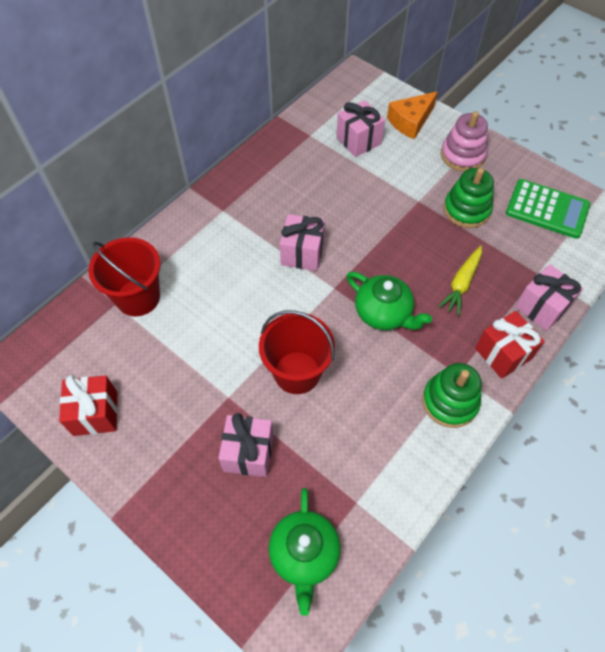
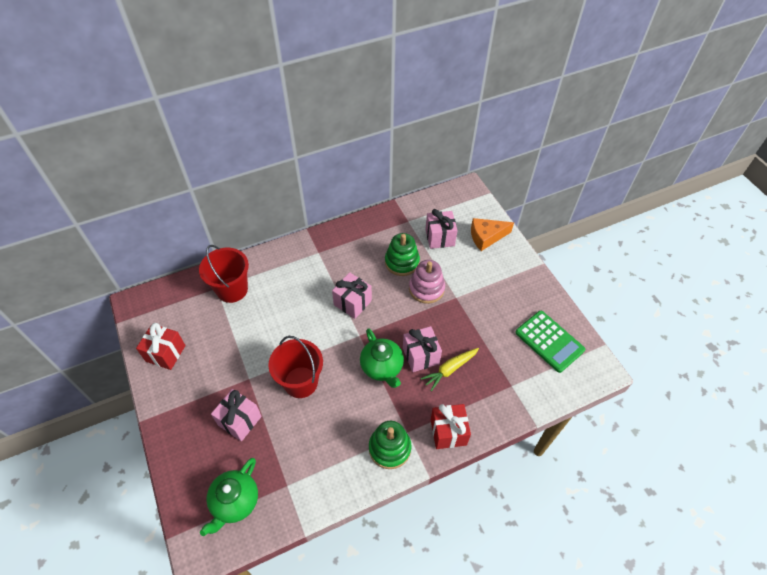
camera: 25 degrees right, 5 degrees down
(462, 155) = (509, 276): pink stacking toy -> pink stacking toy (426, 289)
(466, 210) = (487, 317): green stacking toy -> green stacking toy (402, 262)
(541, 307) = (498, 411): pink gift -> pink gift (421, 356)

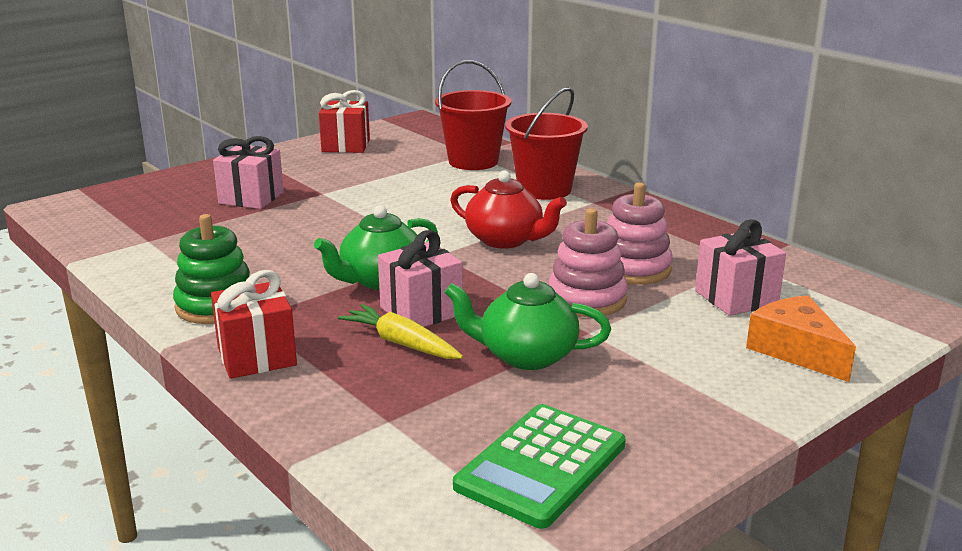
camera: 75 degrees right, 30 degrees down
(235, 502) = (124, 214): green teapot -> green teapot (526, 356)
(301, 382) = (327, 225): red bucket -> red bucket (544, 190)
(352, 302) = (505, 240): pink gift -> red teapot
(402, 262) = (633, 269): green stacking toy -> pink stacking toy

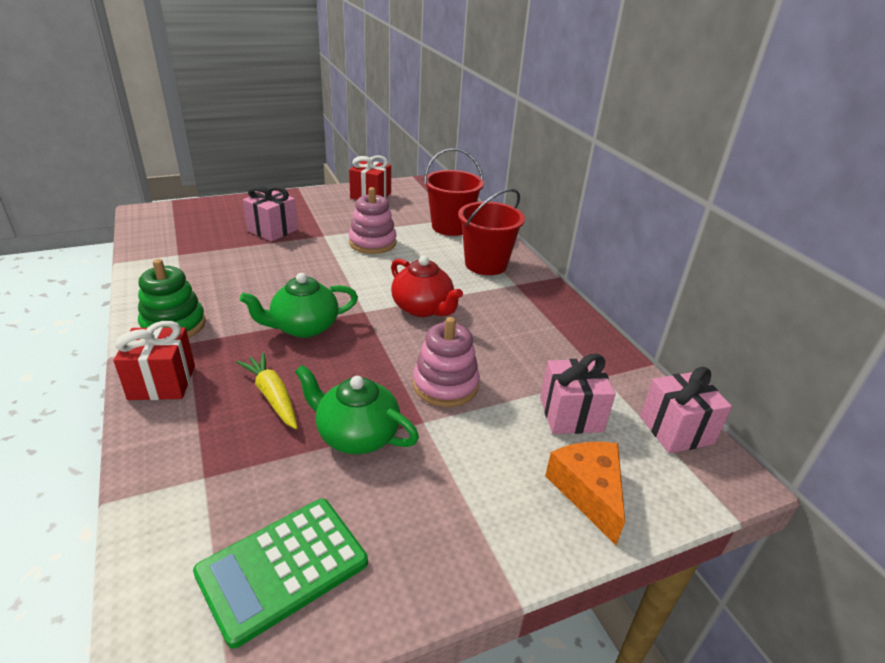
camera: 15 degrees right, 10 degrees up
(421, 311) = (310, 366): pink gift -> pink gift (676, 430)
(633, 269) = (504, 361): pink stacking toy -> pink stacking toy (372, 243)

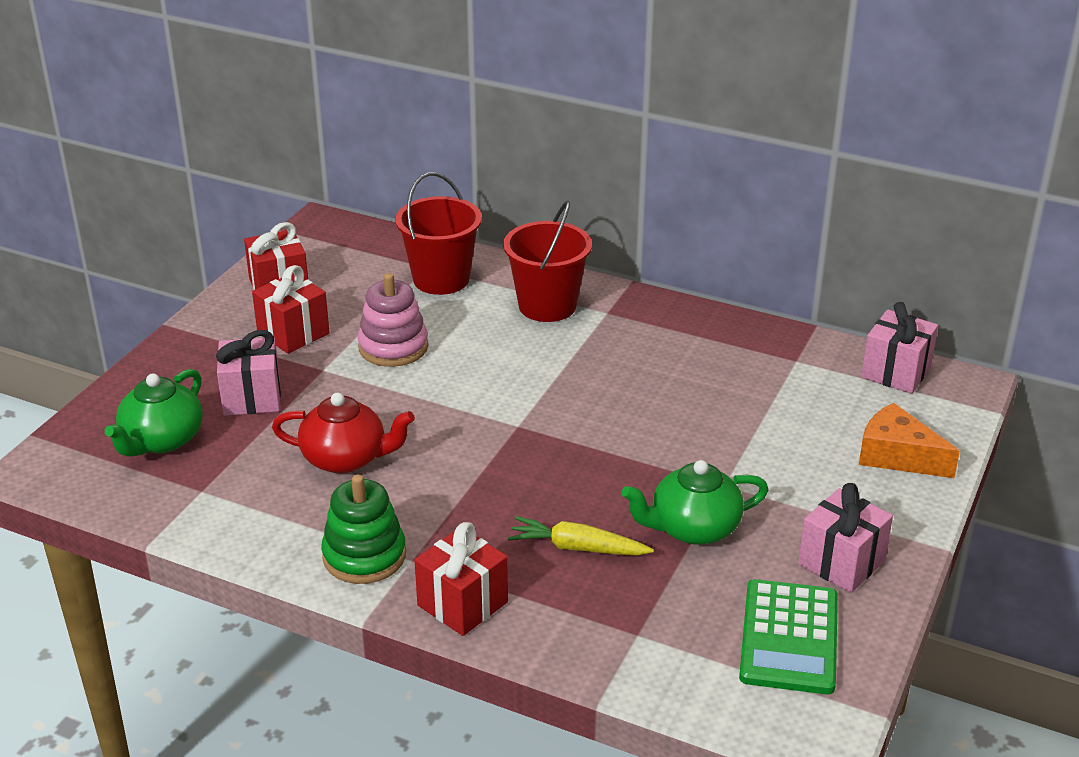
camera: 40 degrees left, 0 degrees up
(304, 327) = (492, 476): green teapot -> green teapot (162, 440)
(340, 215) = (293, 333): none -> red gift
(423, 308) = (565, 389): red teapot -> red teapot (345, 458)
(445, 385) = (694, 446): pink stacking toy -> none
(571, 414) = (815, 408): pink gift -> pink gift (841, 562)

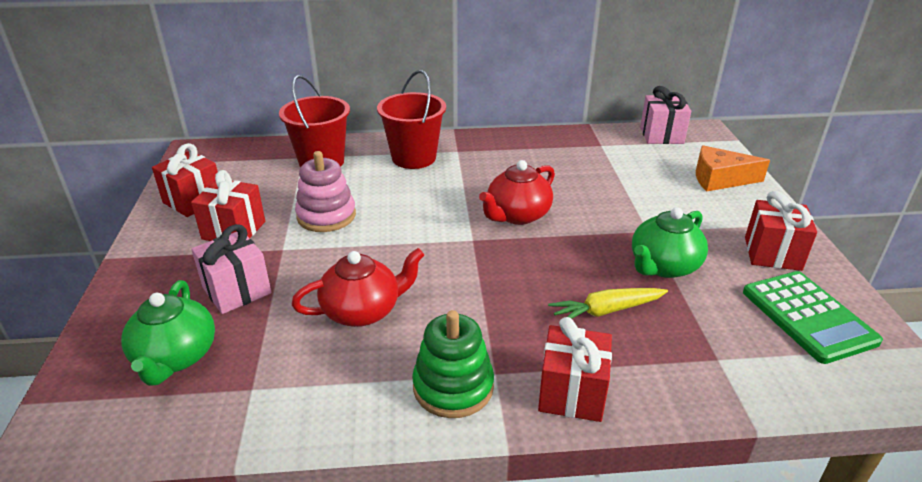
camera: 30 degrees left, 0 degrees up
(594, 415) = (517, 215): none -> red teapot
(841, 562) = (772, 253): pink gift -> red gift

